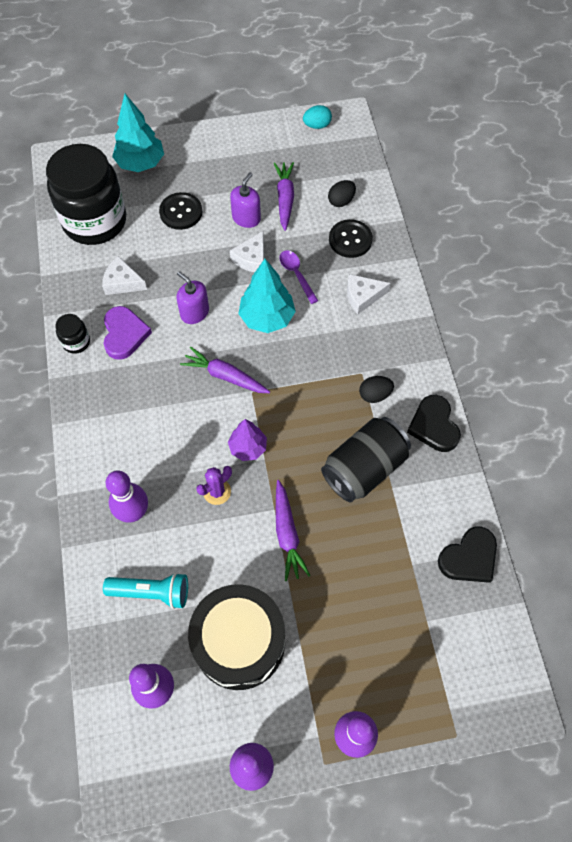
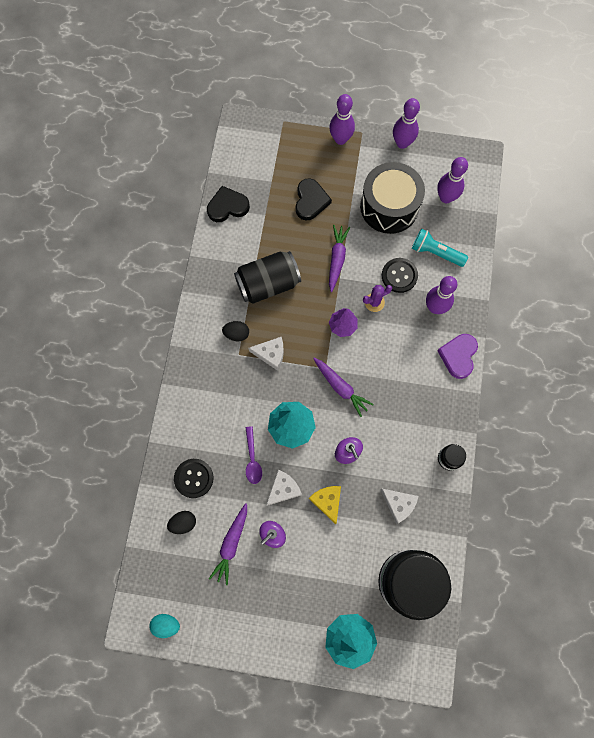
camera: 160 degrees left, 10 degrees up
(124, 334) = (409, 452): purple heart -> purple heart (458, 356)
(181, 212) = (328, 563): black button -> black button (399, 276)
(200, 262) = (327, 501): none -> yellow cheese
(362, 296) = (208, 419): white cheese -> white cheese (271, 354)
(434, 426) = (206, 297): black heart -> black heart (310, 201)

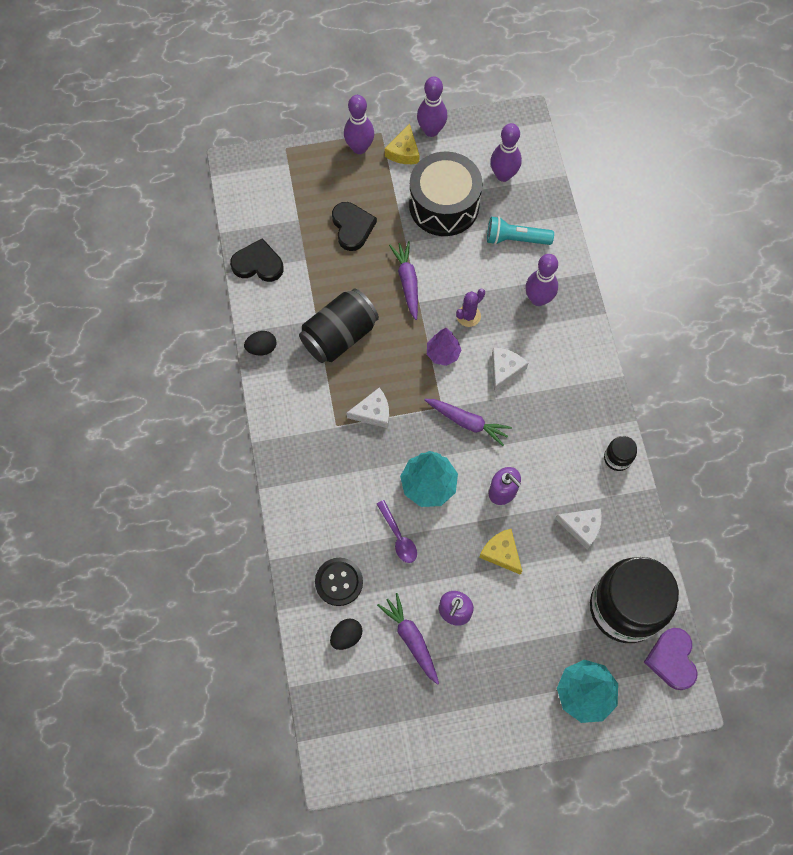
camera: 20 degrees left, 5 degrees down
(166, 624) = (371, 757): turquoise egg -> none
(227, 206) = (258, 264): black heart -> black heart turned 45 degrees clockwise
(231, 544) = (411, 639): purple carrot -> purple carrot turned 150 degrees clockwise
(236, 334) = (325, 403): black egg -> black egg (262, 348)
(283, 489) = (446, 557): white cheese -> white cheese (505, 369)
(374, 153) = (404, 152): none -> yellow cheese
(399, 276) = (485, 277): black button -> none
(458, 356) = (584, 343): purple heart -> purple heart (672, 659)

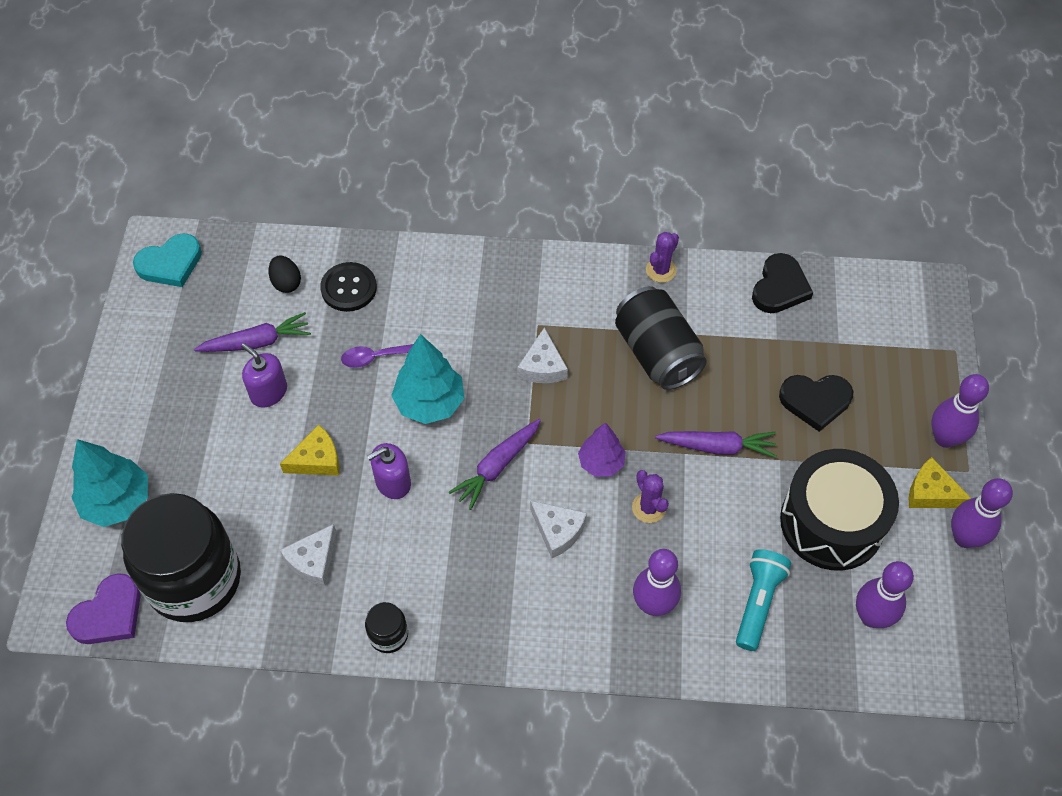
camera: 105 degrees right, 10 degrees down
(262, 348) = (661, 270): black egg -> purple cactus
(352, 747) = (170, 264): none -> turquoise heart
(672, 659) = (109, 614): purple heart -> purple heart turned 120 degrees clockwise

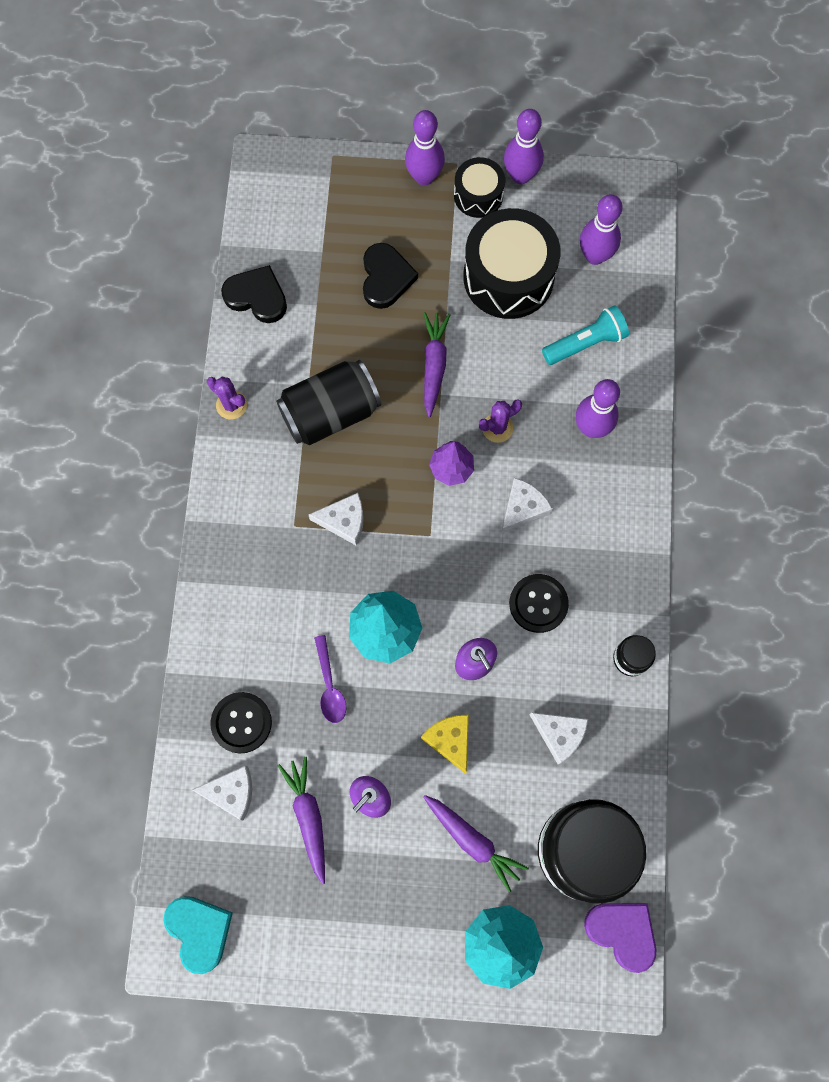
camera: 90 degrees left, 15 degrees up
(286, 283) = (231, 792): black egg -> white cheese
(452, 544) = (538, 604): none -> black button
(497, 466) = (456, 563): purple carrot -> purple carrot (472, 841)
(758, 602) = (585, 343): turquoise flashlight -> turquoise flashlight turned 135 degrees clockwise
(931, 492) = (478, 195): yellow cheese -> black drum

